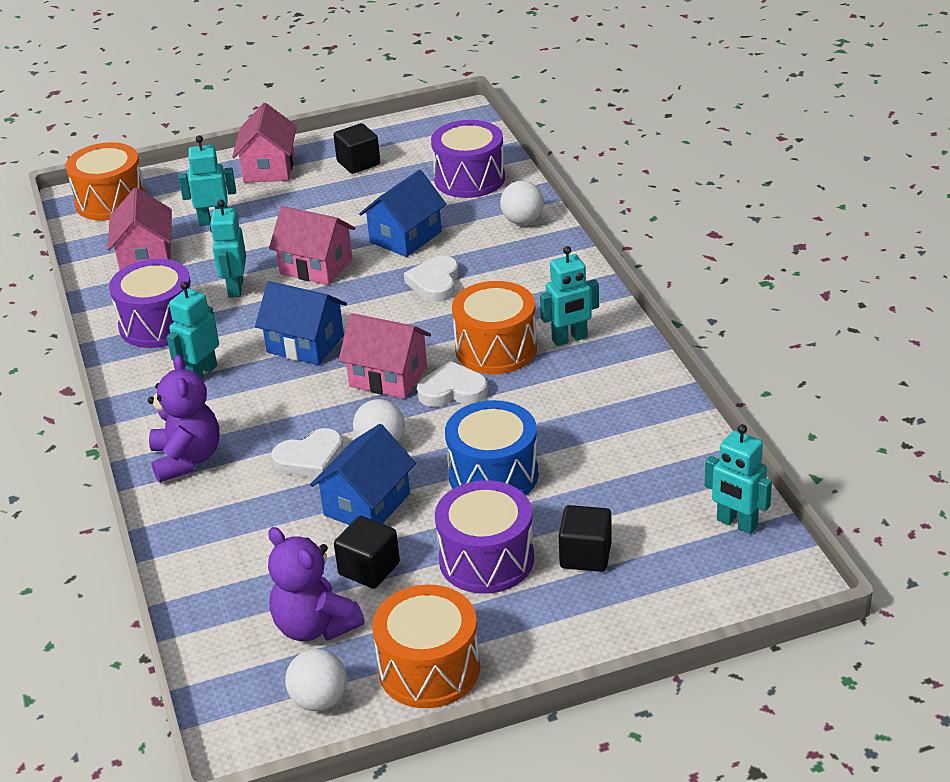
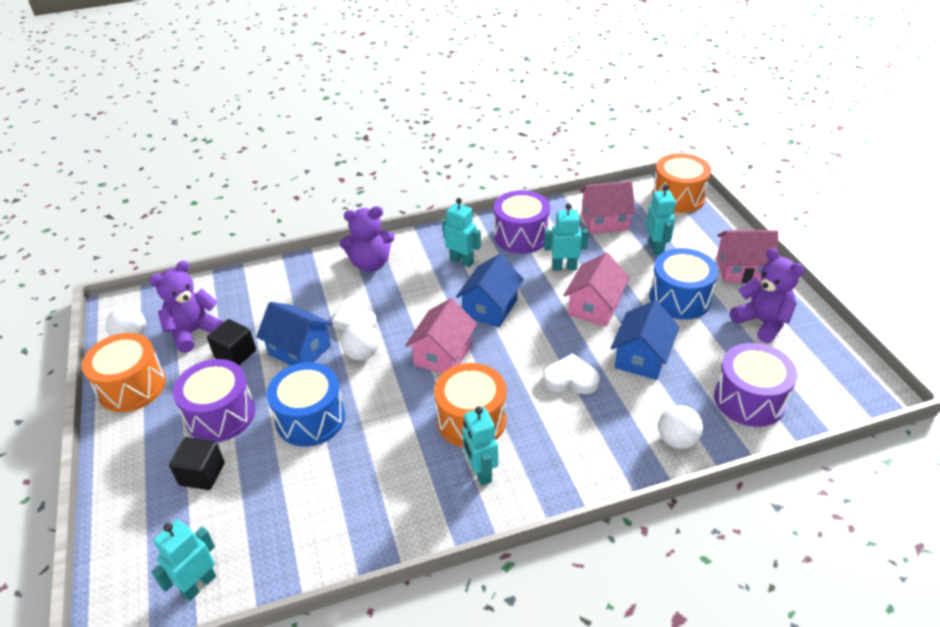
camera: 90 degrees right, 5 degrees up
(311, 209) = (680, 298): none -> blue drum
(358, 163) = (762, 322): black cube -> purple teddy bear
(405, 237) = (642, 357): blue house -> blue house turned 75 degrees clockwise
(452, 390) = (419, 393): white heart -> none

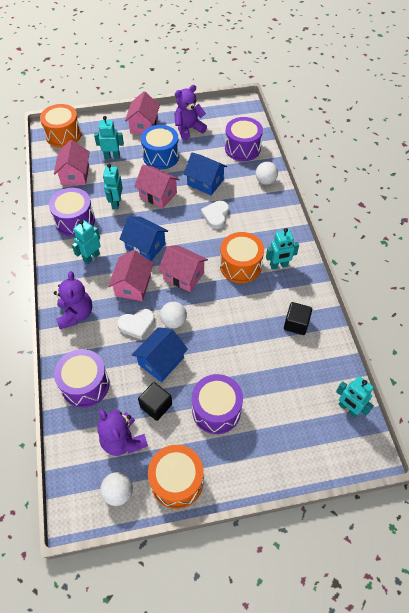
camera: 85 degrees left, 15 degrees up
(202, 474) = (267, 416): black cube -> black cube (296, 324)
(271, 289) = (85, 385): none -> purple drum
(310, 418) = (227, 352): blue drum -> none
(419, 306) = (133, 285): none -> pink house

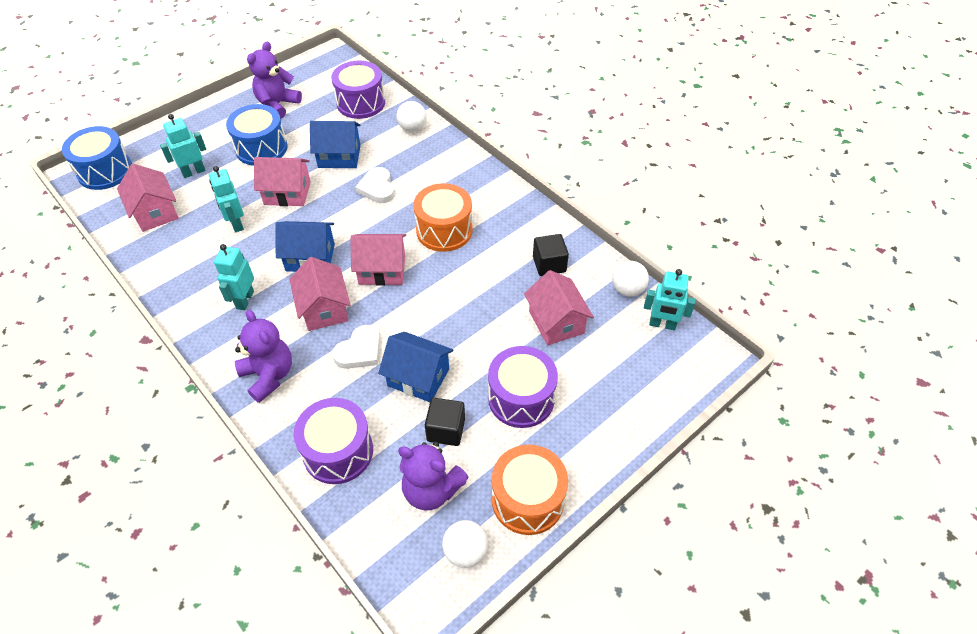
camera: 30 degrees left, 5 degrees down
(63, 135) = (105, 171): orange drum -> blue drum
(75, 221) = (192, 266): purple drum -> none
(144, 125) = (214, 121): pink house -> pink house (556, 322)
(161, 361) = (418, 377): blue house -> blue house turned 75 degrees counterclockwise
(174, 321) = (404, 326): white ball -> white ball (627, 289)
(279, 265) = (488, 211): turquoise robot -> none

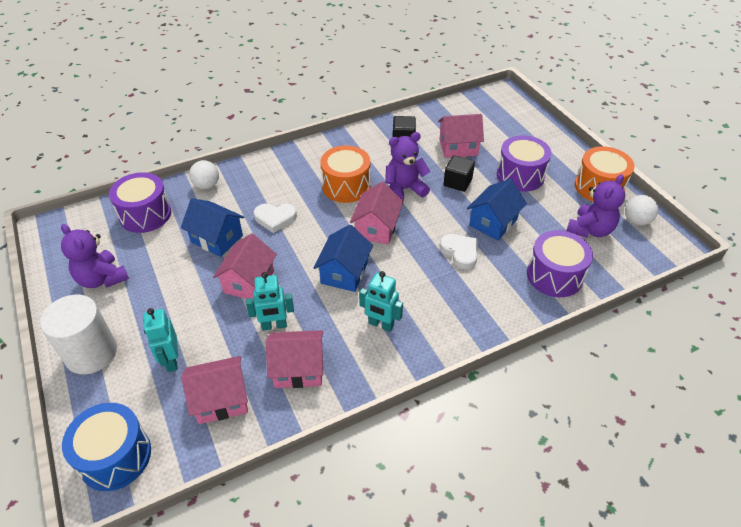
camera: 75 degrees left, 5 degrees down
(198, 126) = (91, 353): none -> white cylinder
(261, 148) = (167, 297): blue drum -> none
(269, 376) = (474, 313): purple teddy bear -> purple teddy bear (404, 189)
(324, 309) = (409, 269): pink house -> pink house (298, 369)
(339, 156) = (217, 239): blue house -> blue house turned 75 degrees counterclockwise
(446, 430) = (542, 215): black cube -> black cube (457, 182)
(627, 289) = (438, 111): white ball -> none
(662, 324) = (472, 105): turquoise robot -> none

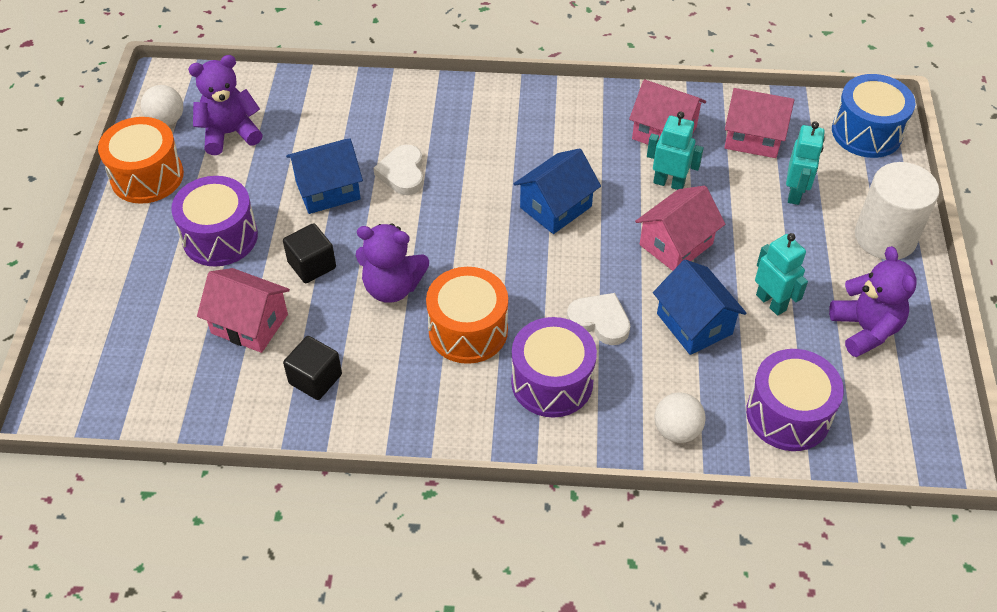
camera: 150 degrees left, 5 degrees up
(376, 228) = (475, 246): pink house -> none
(381, 324) = (554, 137): turquoise robot -> turquoise robot (771, 302)
(554, 275) = (329, 107): purple drum -> purple drum (552, 382)

